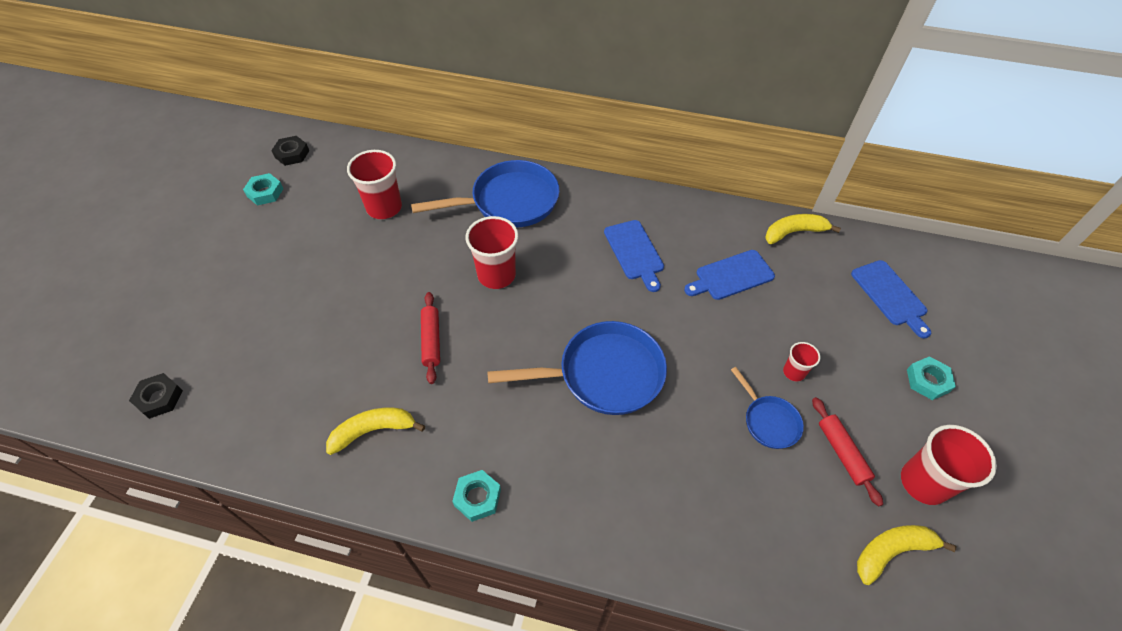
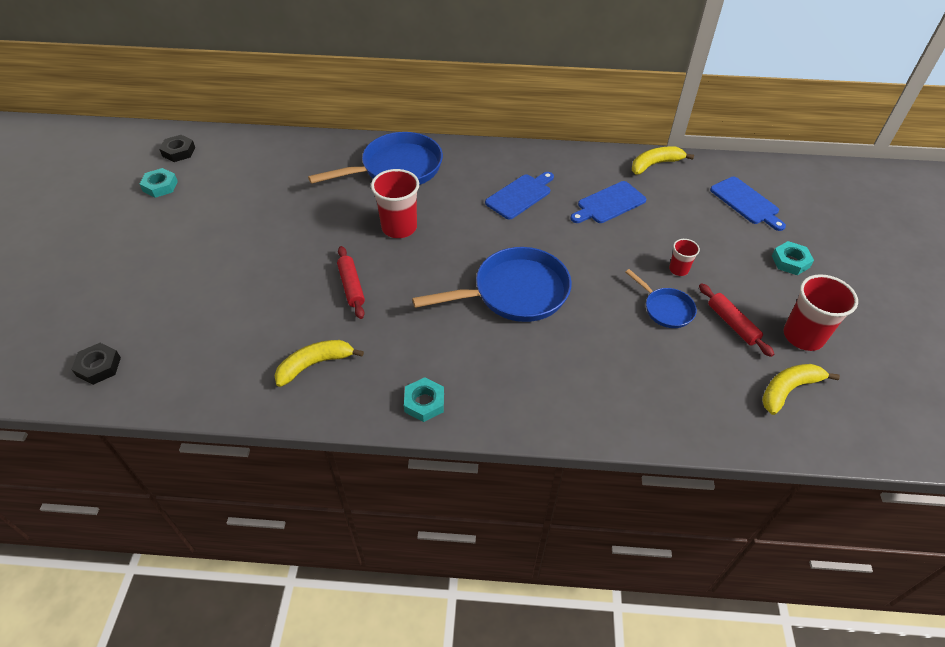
camera: 10 degrees left, 5 degrees down
(384, 207) = (280, 186): red cup -> none
(635, 252) = (520, 195): blue cutting board -> blue cutting board turned 105 degrees counterclockwise

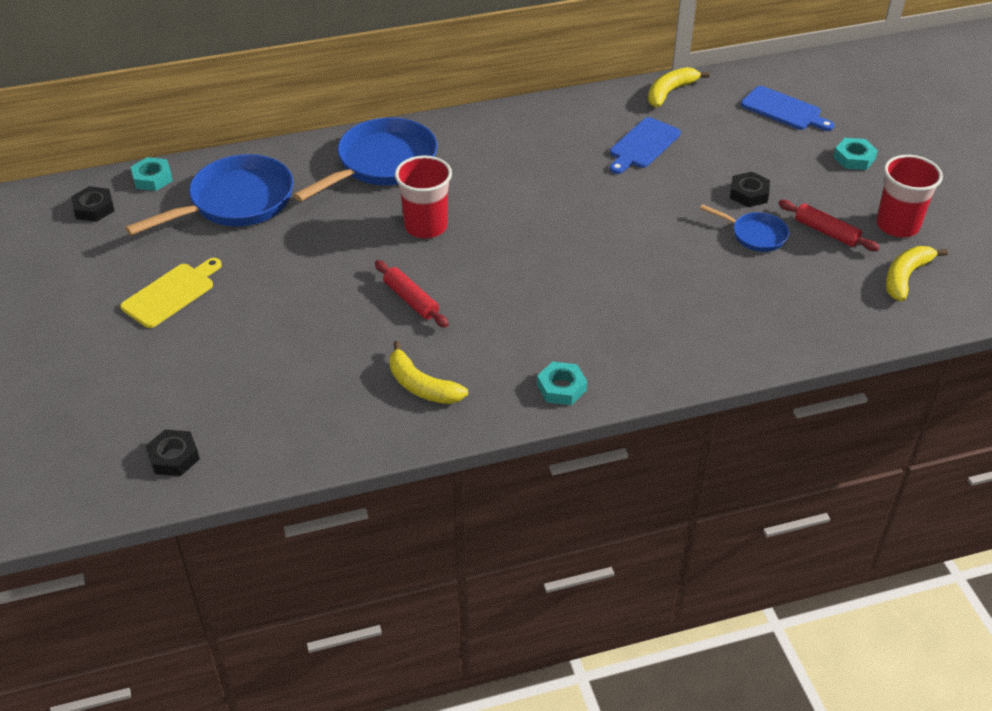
camera: 20 degrees left, 5 degrees down
(160, 186) = (100, 253): turquoise nut -> turquoise nut (152, 178)
(185, 231) = (171, 293): none -> yellow cutting board
(315, 364) = (421, 386): yellow banana -> yellow banana turned 90 degrees counterclockwise
(515, 292) = (593, 259): blue pan -> blue pan (236, 202)
(520, 195) = (541, 159): blue cutting board -> none
(678, 269) = (749, 194): red cup -> black nut

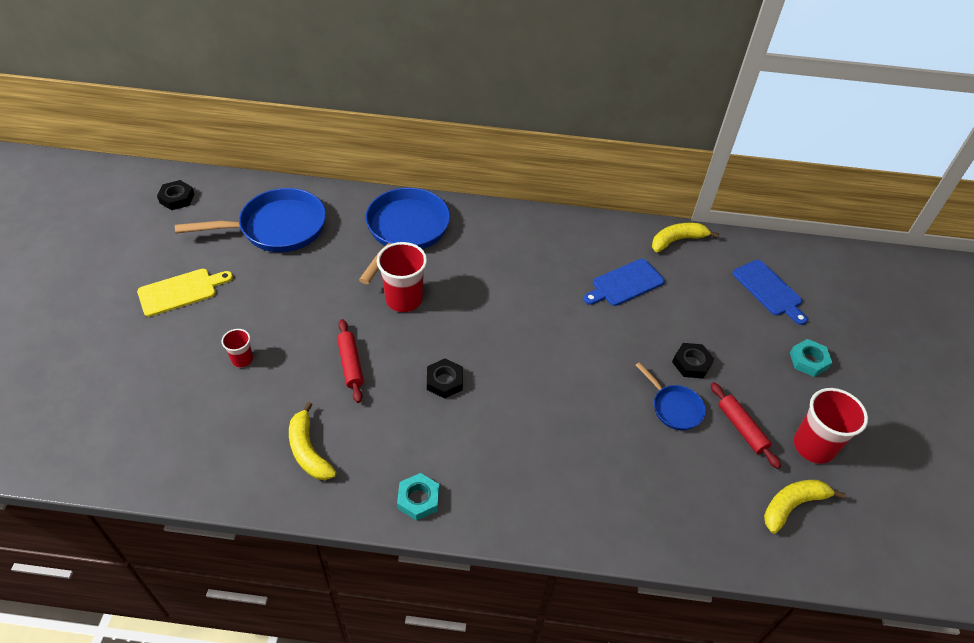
camera: 20 degrees right, 5 degrees up
(152, 178) = (233, 187): turquoise nut -> none
(174, 457) = (86, 441): black nut -> black nut (444, 381)
(290, 332) = (242, 359): none -> red cup
(382, 164) = (405, 230): blue pan -> blue pan turned 45 degrees counterclockwise

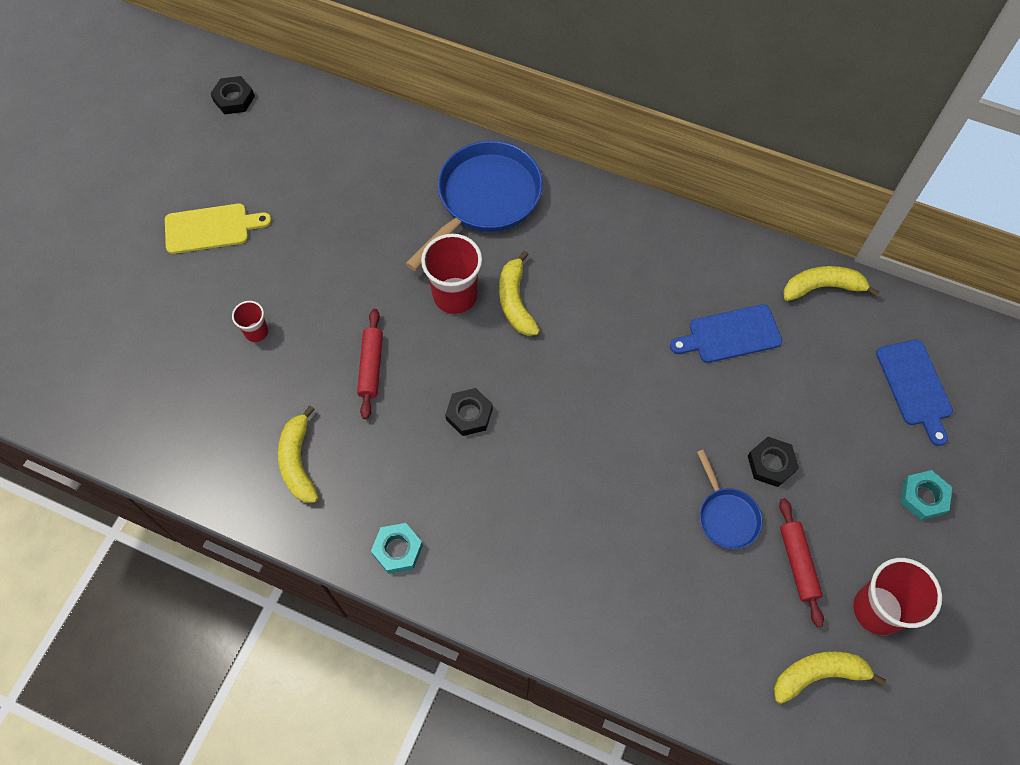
camera: 20 degrees right, 15 degrees up
(277, 228) = (337, 164): blue pan -> none
(454, 294) = (515, 301): none -> yellow banana

